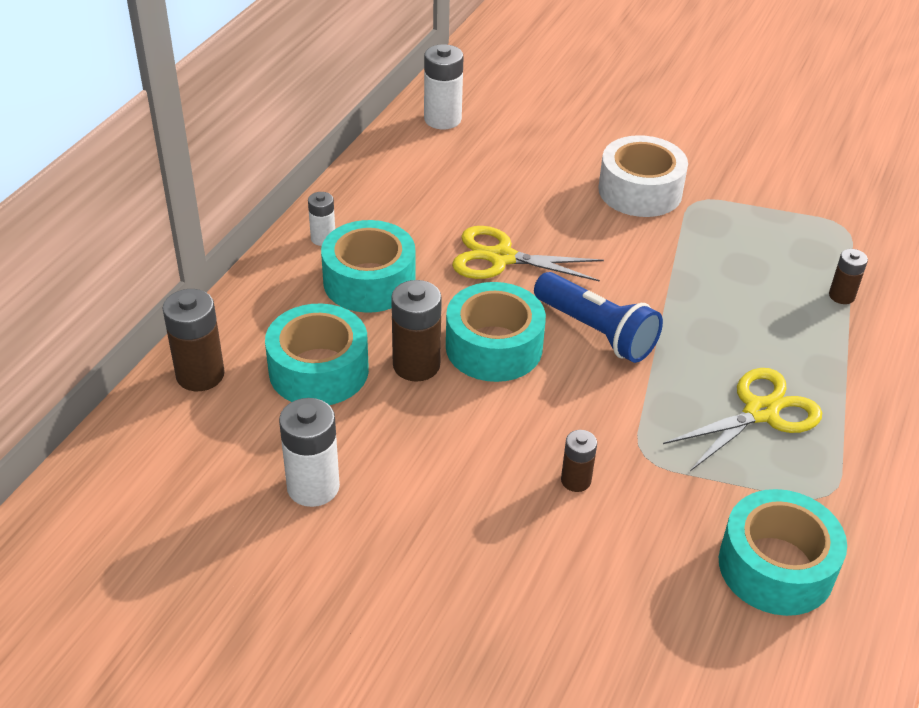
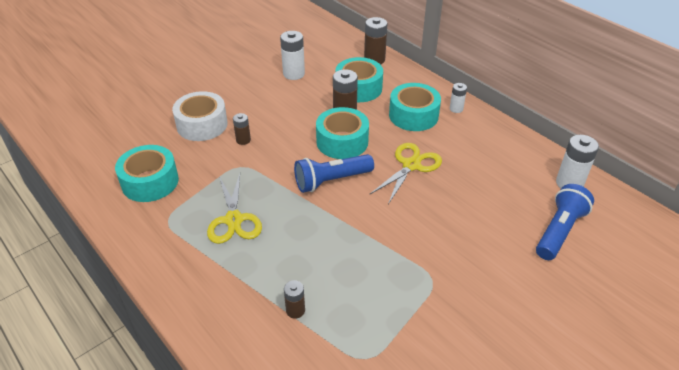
camera: 115 degrees right, 0 degrees up
(539, 120) = (559, 231): none -> blue flashlight
(640, 191) = (454, 252): white tape -> white tape (202, 125)

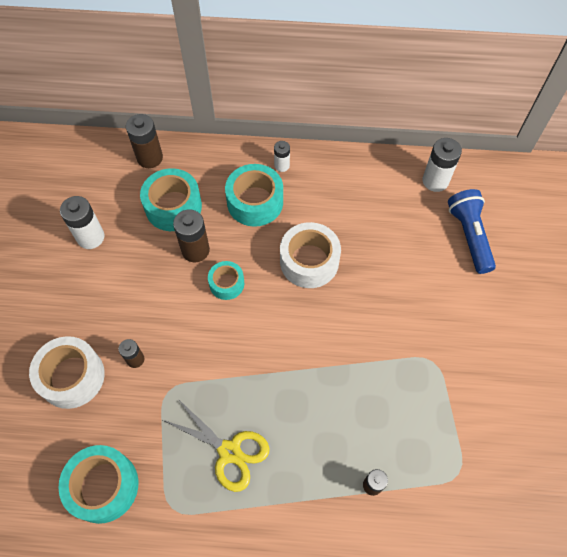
camera: 45 degrees left, 20 degrees up
(331, 181) = (264, 335): blue flashlight -> none
(342, 141) = (226, 283): turquoise tape -> turquoise tape, size x0.58
(411, 165) = (309, 261): yellow scissors -> white tape

